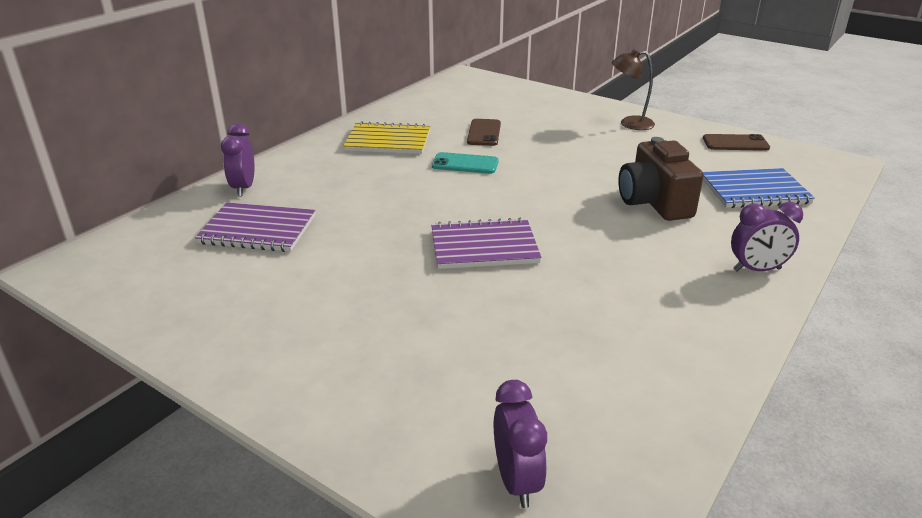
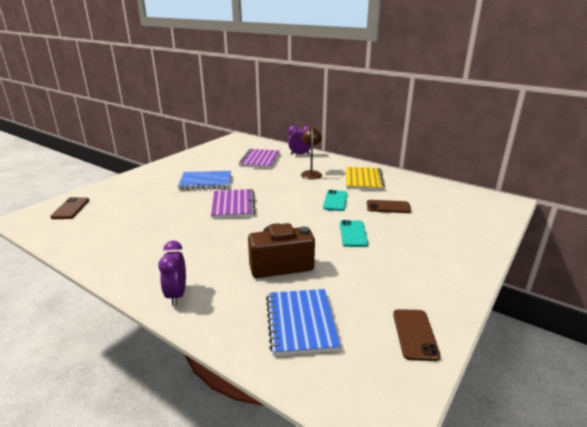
camera: 90 degrees right, 5 degrees down
(369, 287) = (205, 182): none -> blue notebook
(516, 481) = (70, 208): purple clock -> brown phone
(563, 157) = (353, 234): none -> turquoise phone
(629, 124) = (438, 271): brown lamp -> brown lamp (311, 173)

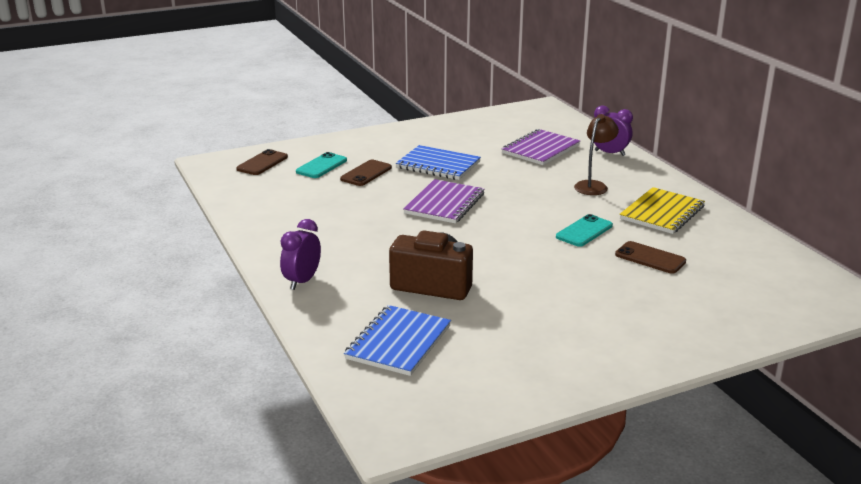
camera: 30 degrees right, 0 degrees up
(353, 234) = (559, 277): turquoise phone -> turquoise phone (321, 166)
(415, 334) = (505, 391): brown phone -> brown phone (366, 173)

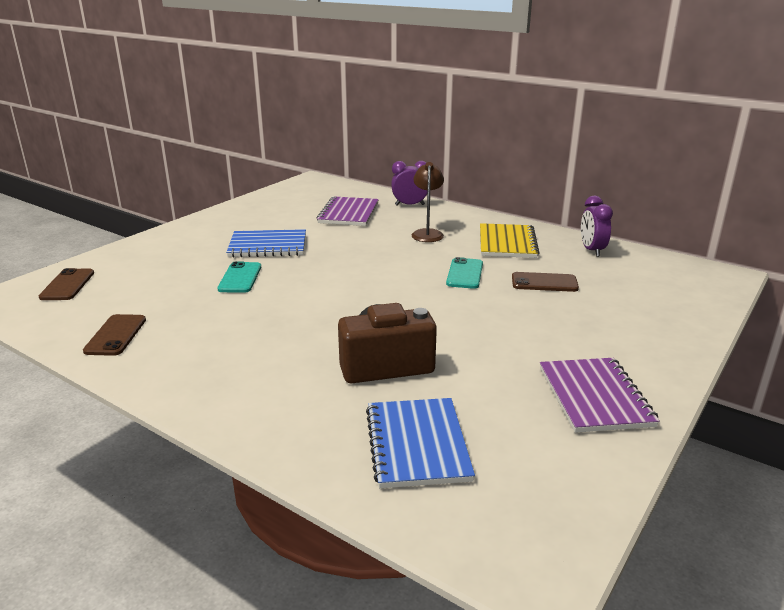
camera: 30 degrees left, 0 degrees up
(302, 281) = (235, 407): purple clock -> purple clock (592, 250)
(321, 166) = (143, 273): turquoise phone -> turquoise phone (240, 278)
(366, 173) = (200, 269): brown phone -> brown phone (115, 335)
(444, 204) = (311, 280): purple notebook -> purple notebook (594, 397)

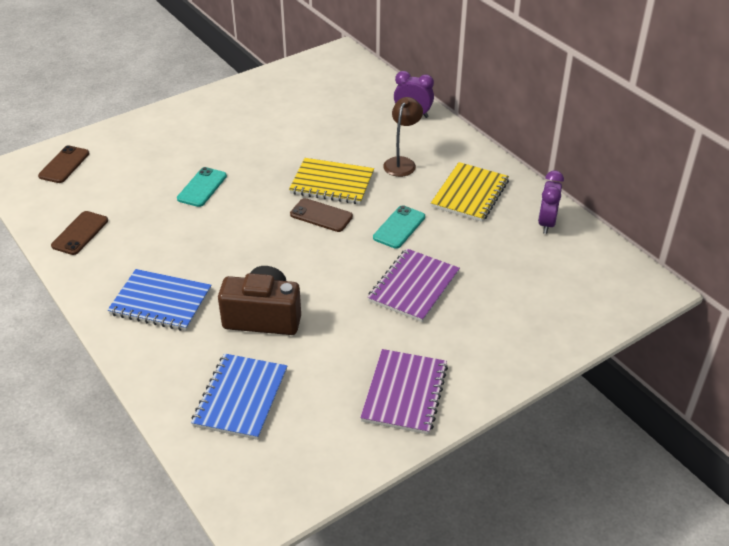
camera: 20 degrees right, 15 degrees up
(268, 246) = (246, 149): blue notebook -> blue notebook (161, 302)
(349, 213) = (345, 116): purple notebook -> purple notebook (414, 287)
(373, 255) = (332, 183): none -> yellow notebook
(544, 283) = (464, 256): brown phone -> brown phone (321, 215)

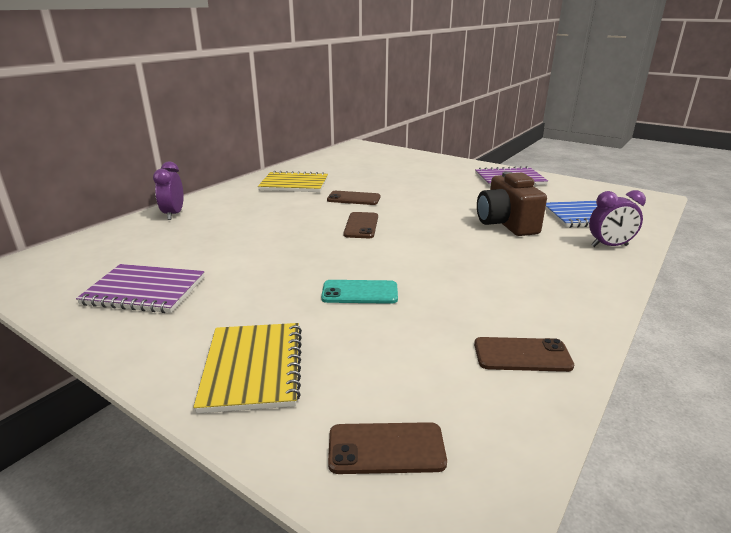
camera: 110 degrees left, 15 degrees down
(161, 302) = (550, 267): blue notebook -> none
(332, 183) = (308, 229): yellow notebook -> yellow notebook (253, 368)
(399, 227) = (353, 198): turquoise phone -> brown phone
(402, 163) = (260, 208): brown lamp -> none
(414, 287) = (416, 187): purple notebook -> purple notebook (144, 291)
(546, 223) = (316, 165): purple clock -> purple clock (609, 246)

